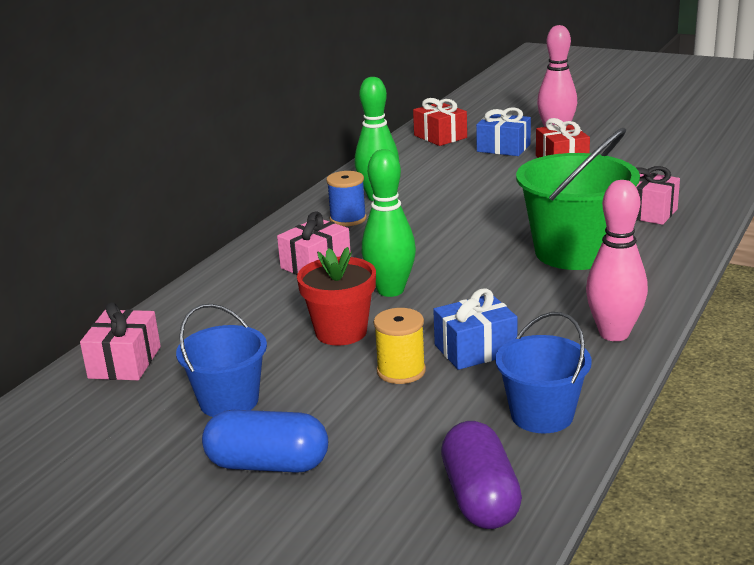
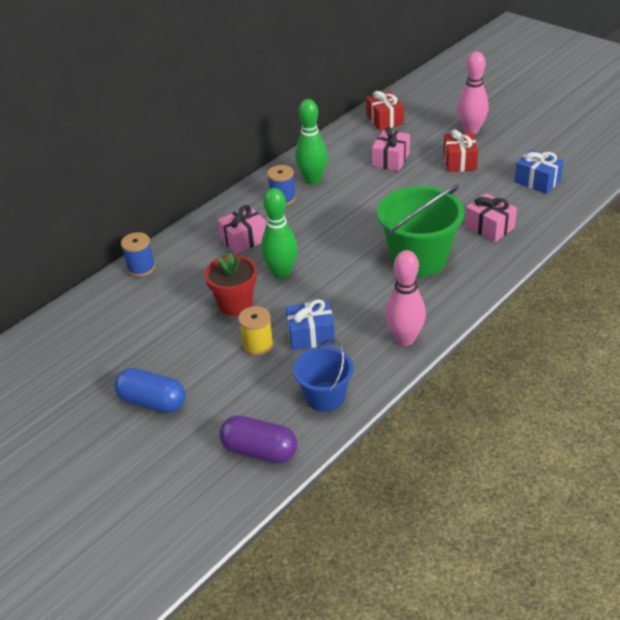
camera: 15 degrees right, 15 degrees up
(125, 362) = (99, 305): pink gift -> pink gift (391, 159)
(174, 312) = (141, 268): none -> blue spool
(229, 401) = (148, 349): blue bucket -> none
(480, 498) = (259, 451): purple capsule -> purple capsule turned 75 degrees counterclockwise
(503, 148) = (424, 140): blue gift -> blue gift (537, 181)

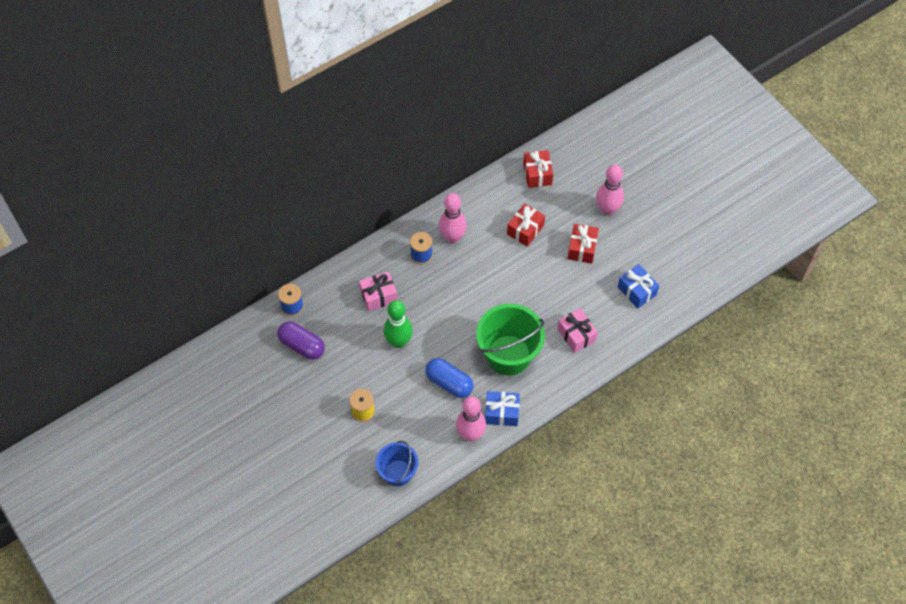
camera: 10 degrees right, 20 degrees up
(152, 402) = (277, 445): blue capsule -> blue capsule (449, 383)
(235, 304) = (356, 366): red flower pot -> none
(259, 451) = (341, 507): purple capsule -> purple capsule (302, 345)
(311, 335) = (403, 412): blue gift -> blue gift (501, 412)
(312, 179) = (452, 237): green bowling pin -> pink bowling pin
(391, 159) = (525, 230): pink gift -> red gift

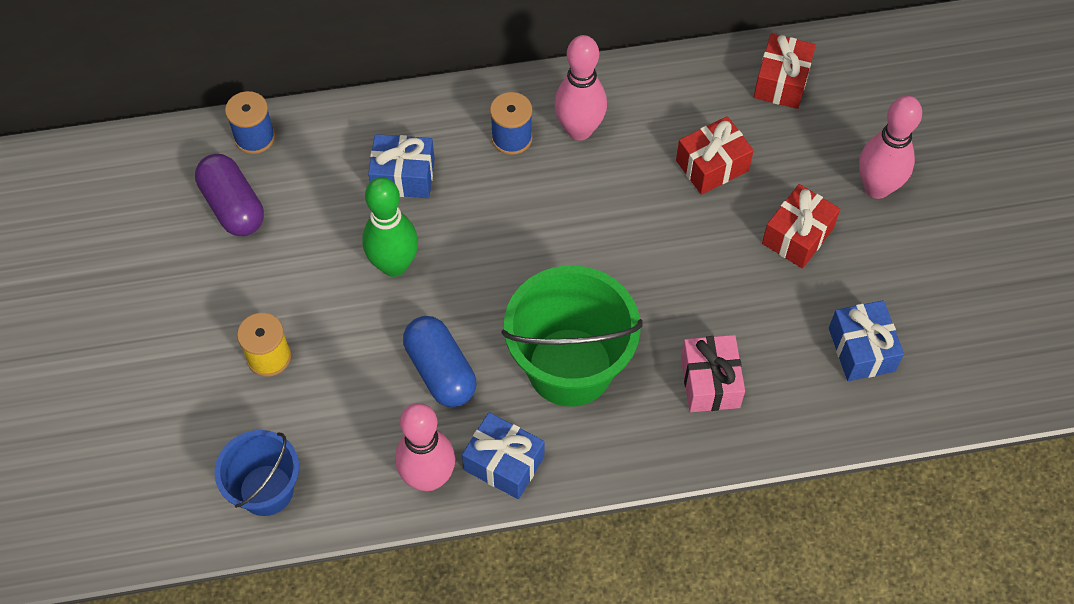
camera: 25 degrees right, 0 degrees up
(378, 296) = (403, 176): pink gift -> blue gift

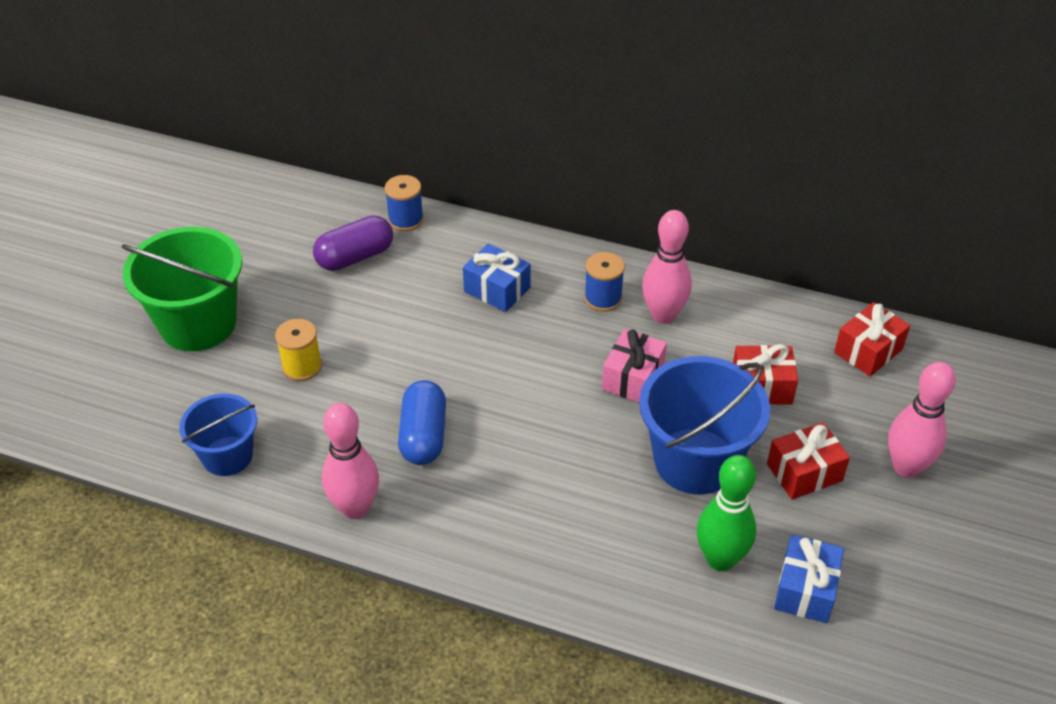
camera: 30 degrees right, 15 degrees down
(233, 206) = (355, 257): purple capsule -> purple capsule turned 60 degrees clockwise
(394, 265) = (444, 346): green bowling pin -> green bowling pin (720, 559)
(504, 463) = (423, 527): blue gift -> none
(570, 367) = (531, 481): green bucket -> green bucket (198, 324)
(700, 271) = (695, 461): none -> blue bucket
(710, 382) = (645, 550): pink gift -> pink gift (633, 378)

